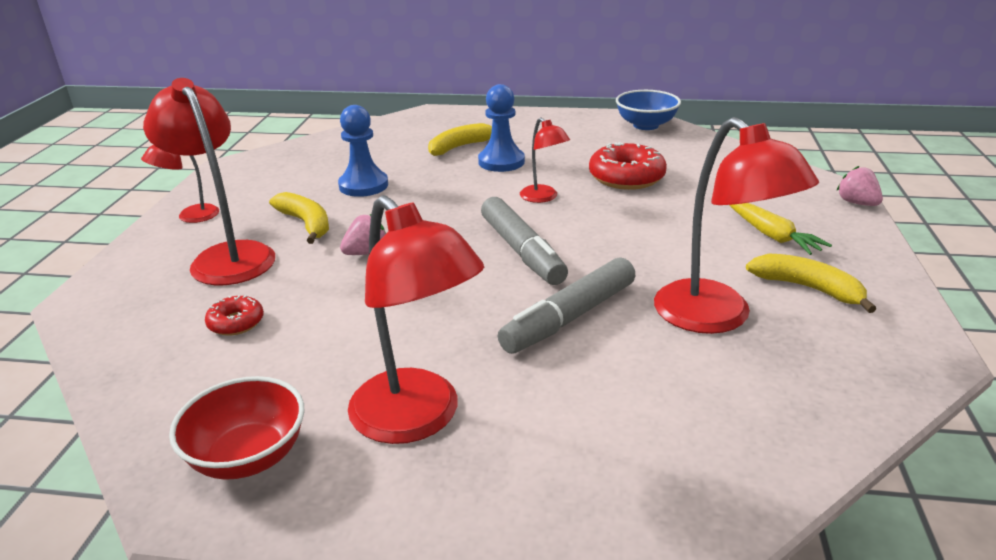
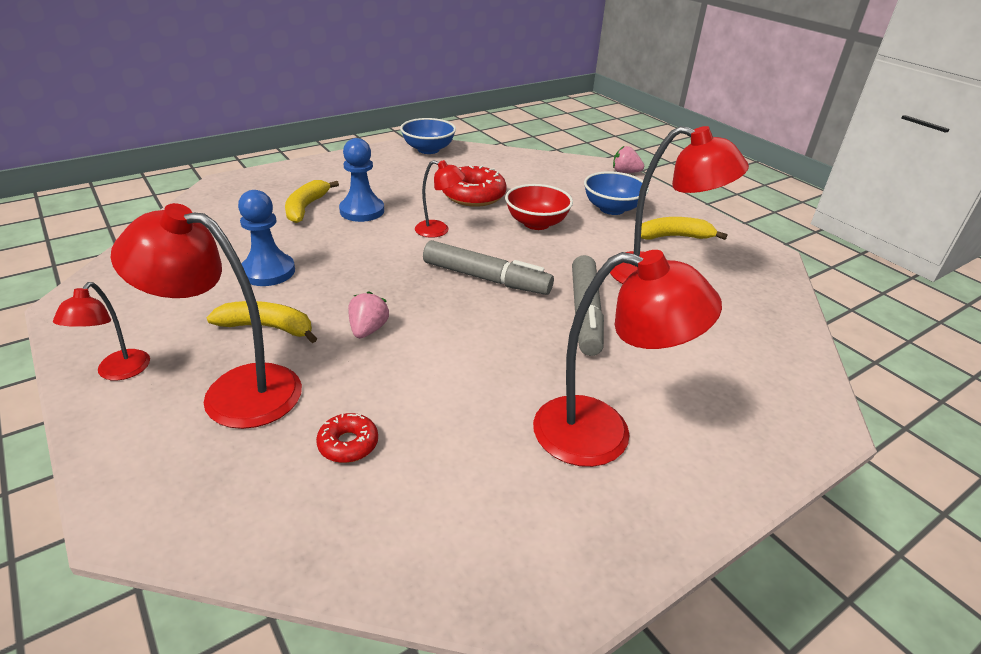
camera: 45 degrees left, 5 degrees up
(248, 456) = (538, 536): red bowl -> red bowl (536, 223)
(770, 235) = (612, 209): yellow carrot -> blue bowl

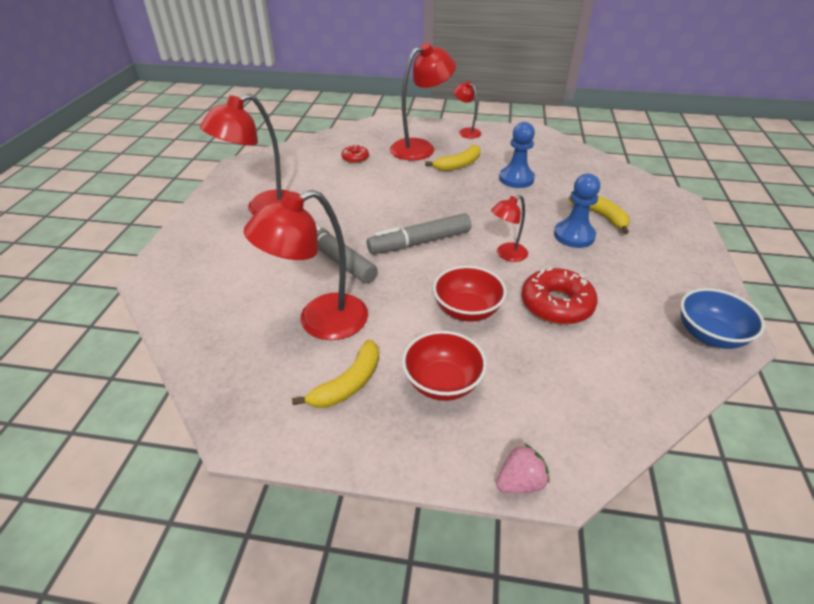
camera: 135 degrees right, 5 degrees up
(368, 330) = (421, 186): pink strawberry -> none
(612, 209) = (442, 383): blue bowl -> red bowl

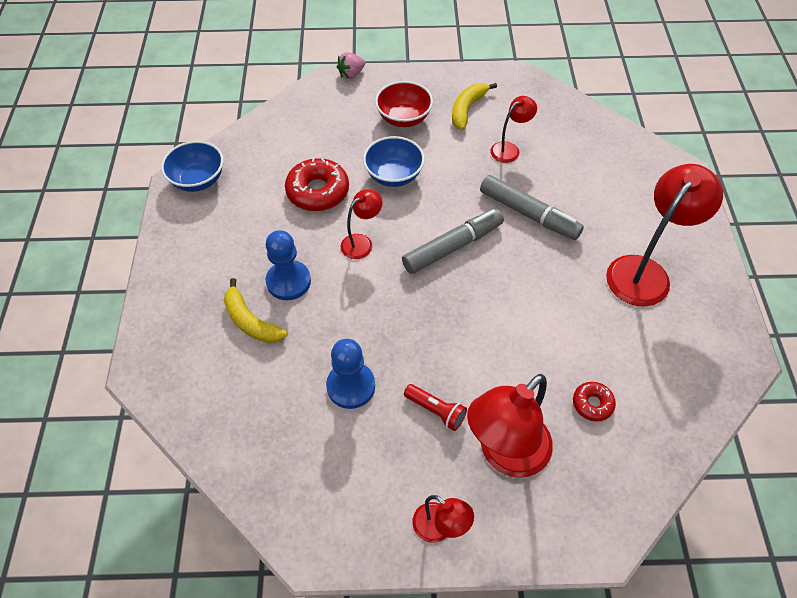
camera: 170 degrees right, 15 degrees up
(320, 322) = (509, 149): red lamp -> red lamp, size x0.53
(458, 165) = (436, 411): yellow banana -> red flashlight
(467, 310) = (394, 175): red bowl -> blue bowl

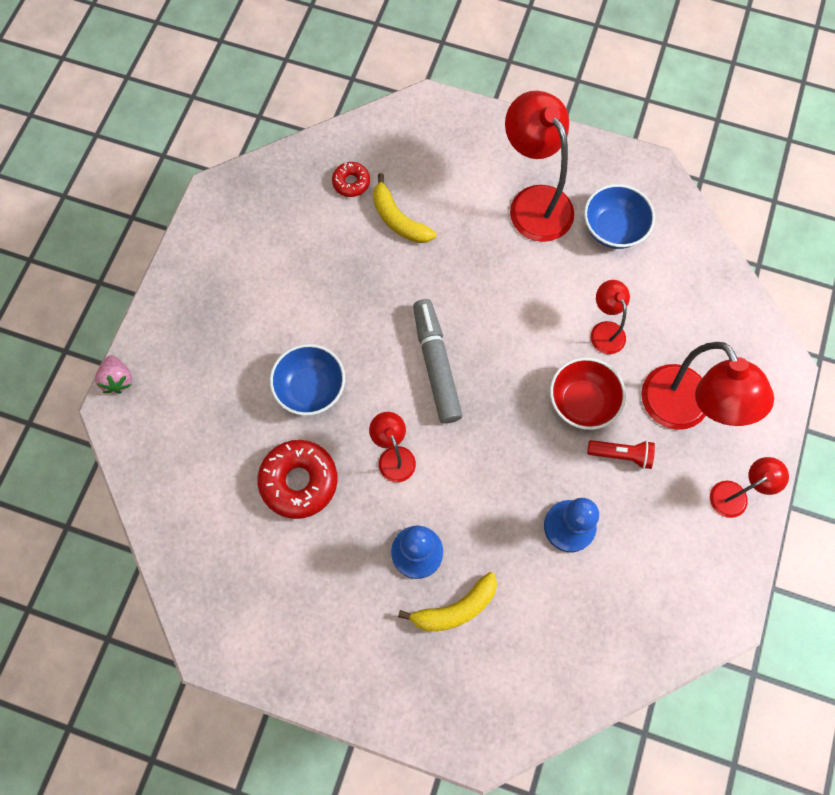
camera: 70 degrees left, 15 degrees up
(198, 180) = (218, 621): blue bowl -> blue bowl (613, 229)
(404, 118) = (225, 345): red bowl -> red bowl (582, 402)
(436, 411) = (621, 454): red flashlight -> red flashlight turned 45 degrees clockwise
(467, 109) = (244, 270): yellow banana -> yellow banana (398, 219)
(509, 149) = (325, 252): red lamp -> red lamp (604, 330)
(529, 214) = (423, 273): grey marker -> none
(592, 404) = (656, 315): red donut -> red donut (351, 182)

